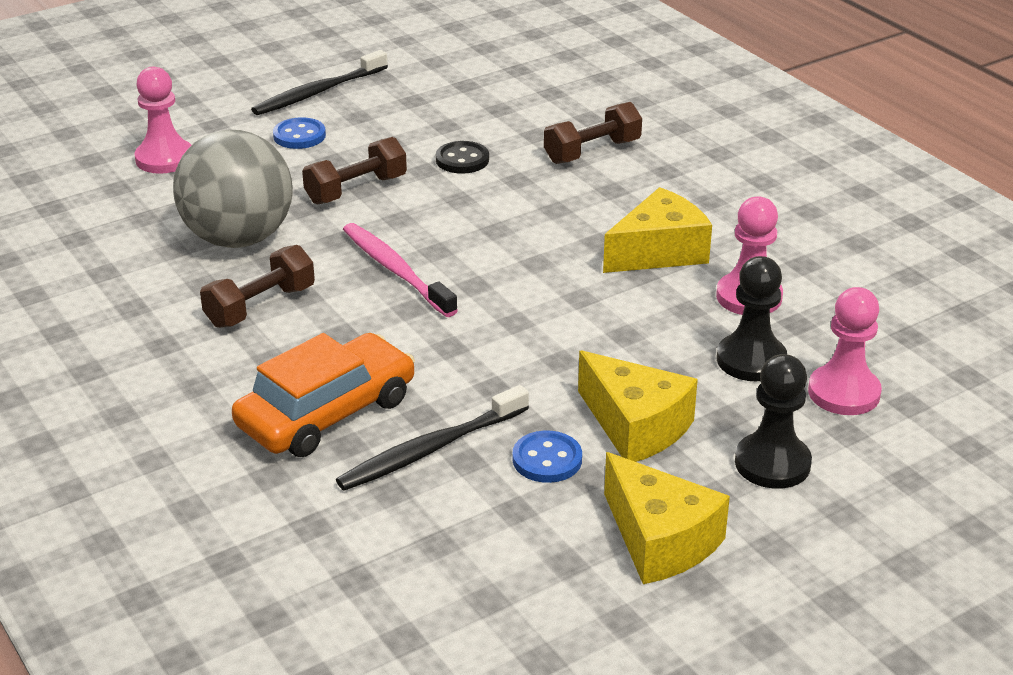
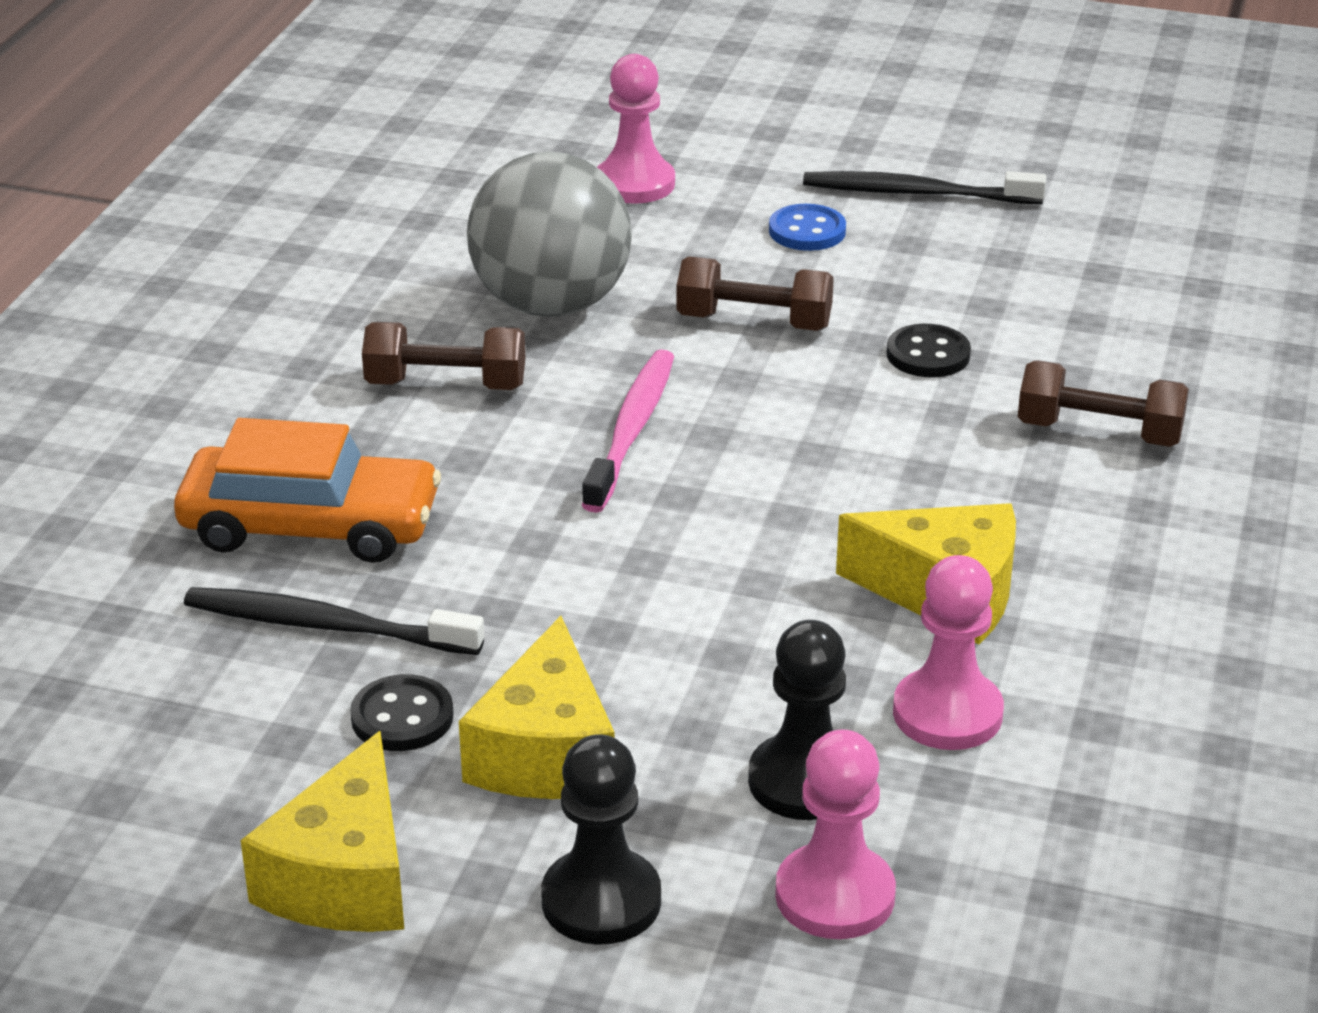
camera: 50 degrees right, 0 degrees up
(547, 459) = (402, 717): blue button -> black button

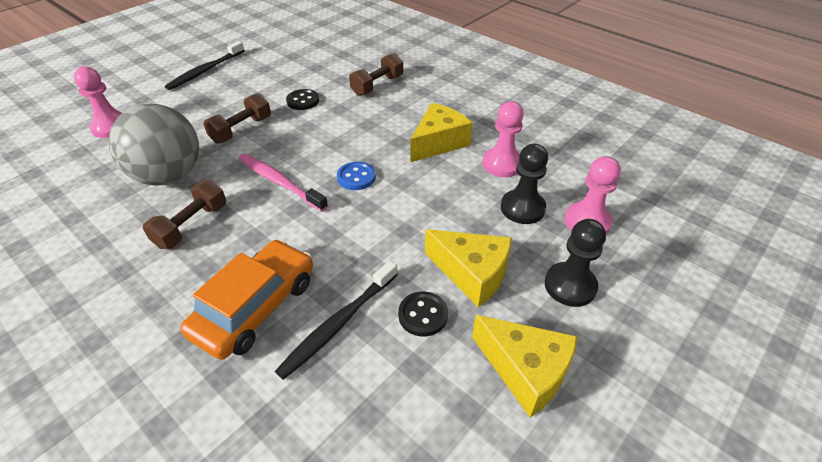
camera: 65 degrees left, 10 degrees up
(807, 231) = (198, 99): blue button -> blue button (356, 177)

